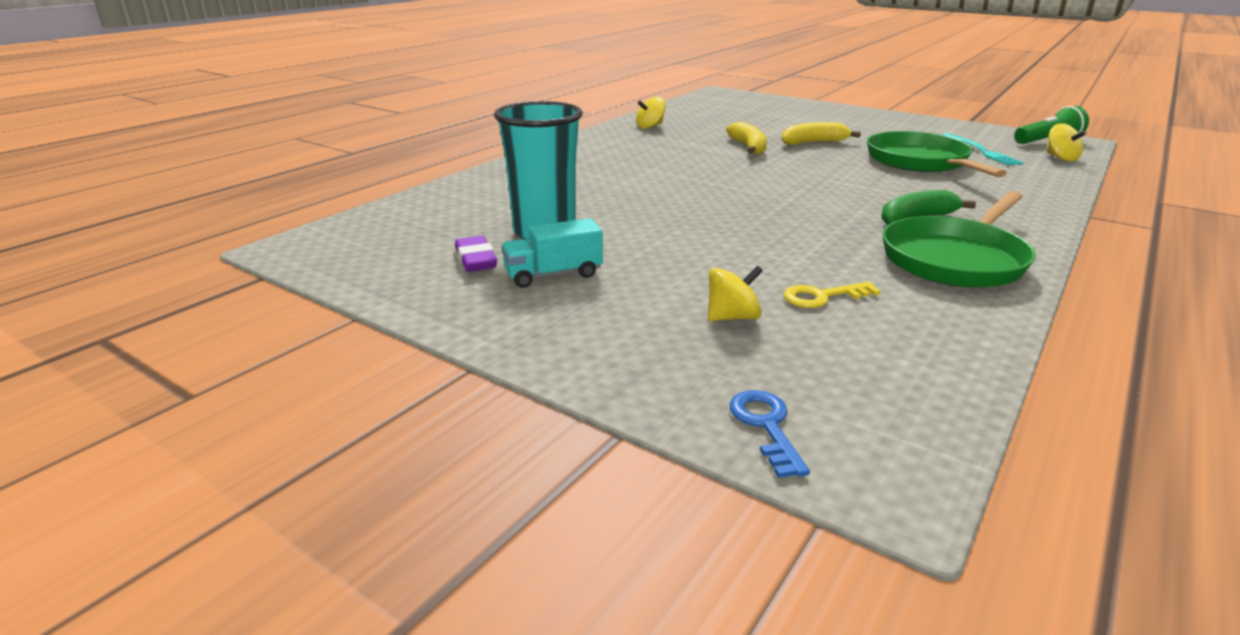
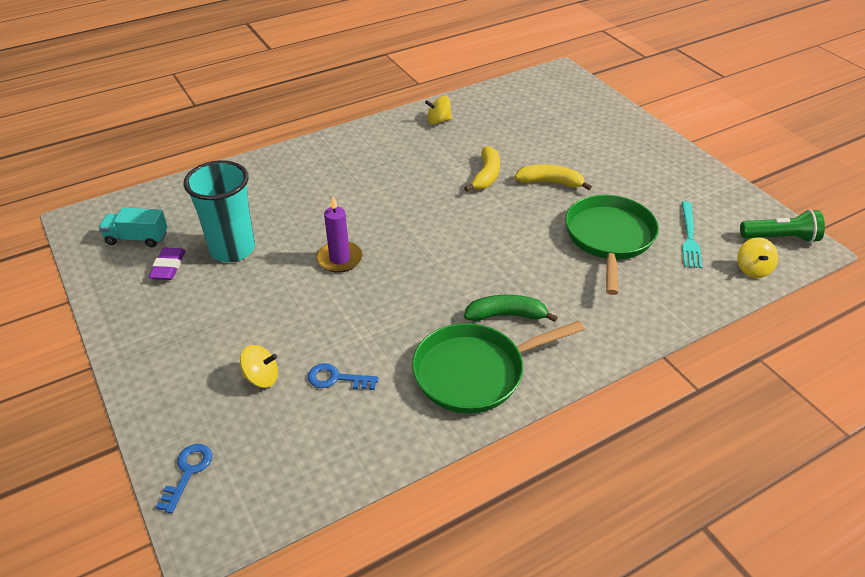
camera: 25 degrees right, 15 degrees up
(553, 274) = (199, 298): turquoise truck -> turquoise truck (137, 238)
(684, 216) = (339, 259): none -> purple candle
(822, 297) = (336, 378): yellow key -> blue key

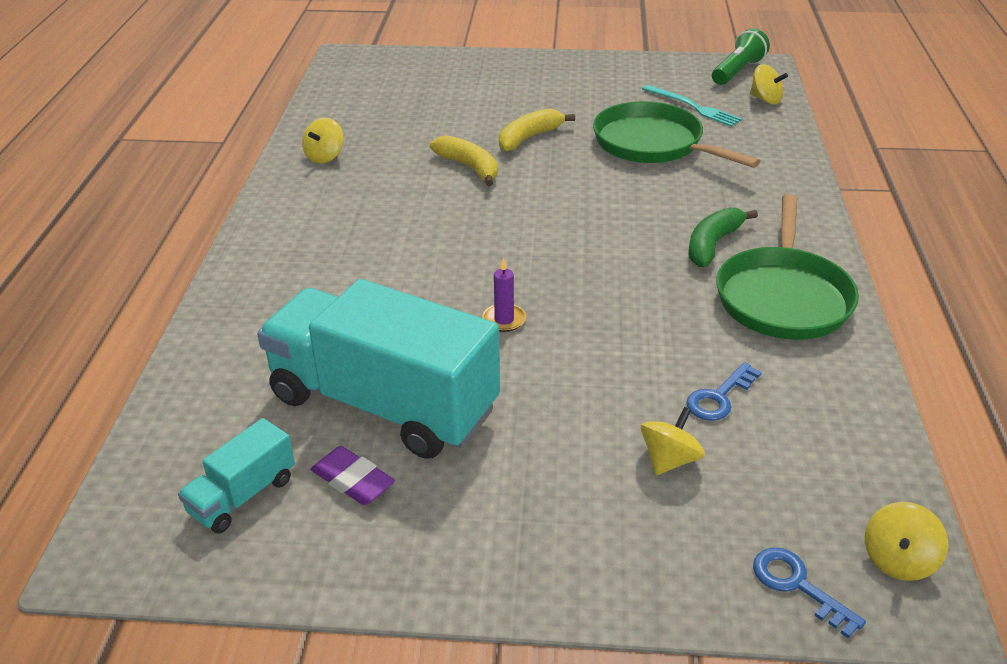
camera: 55 degrees left, 5 degrees down
(232, 249) = (383, 404): turquoise cup -> turquoise truck
(237, 515) = (898, 560): none -> yellow spinning top
(339, 259) = (504, 320): purple candle -> purple candle, size x0.65

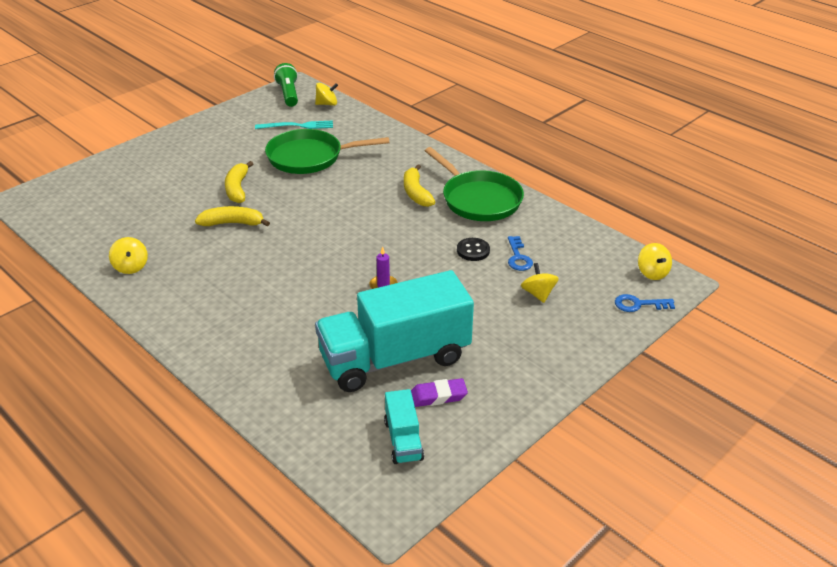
camera: 50 degrees left, 0 degrees up
(672, 350) = (473, 250): none -> black button
(712, 244) = (416, 193): green banana -> yellow banana

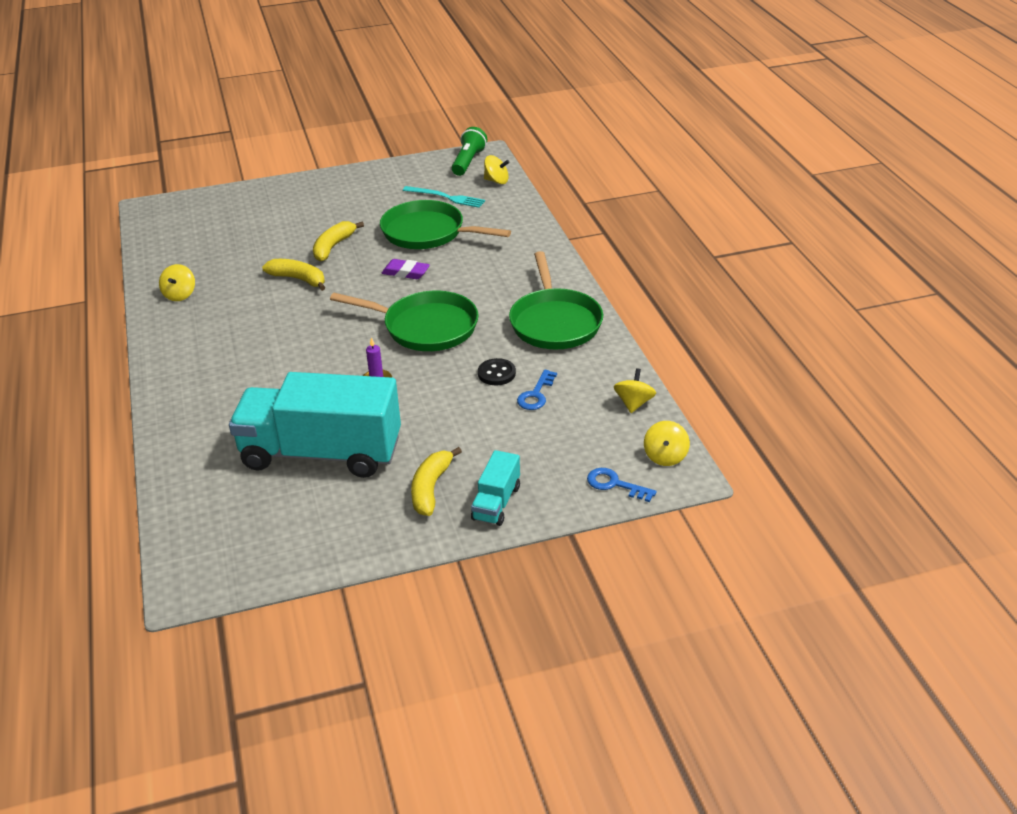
camera: 30 degrees right, 0 degrees up
(381, 231) = (425, 327): none -> green pan
(403, 440) = (258, 530): turquoise truck -> turquoise truck (496, 503)
(416, 193) = (497, 297): yellow banana -> yellow banana (431, 488)
(438, 396) = (326, 502): purple eraser -> purple eraser (406, 273)
(538, 294) = (519, 438): yellow spinning top -> yellow spinning top (634, 403)

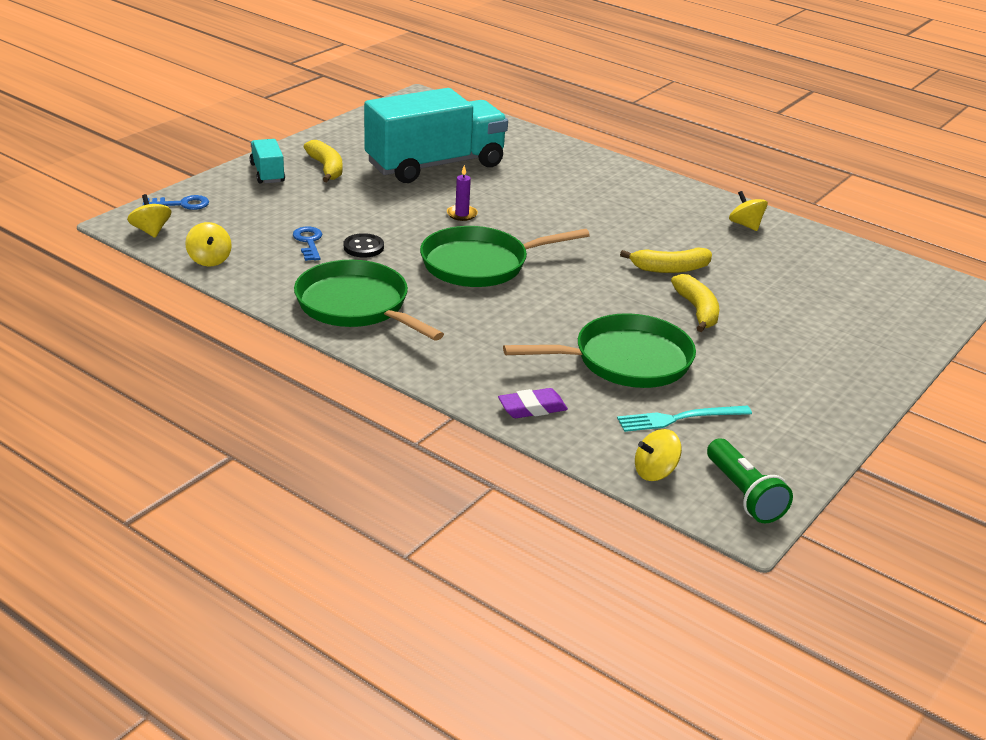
camera: 140 degrees right, 5 degrees down
(406, 273) = (577, 307): purple eraser -> purple eraser (532, 408)

